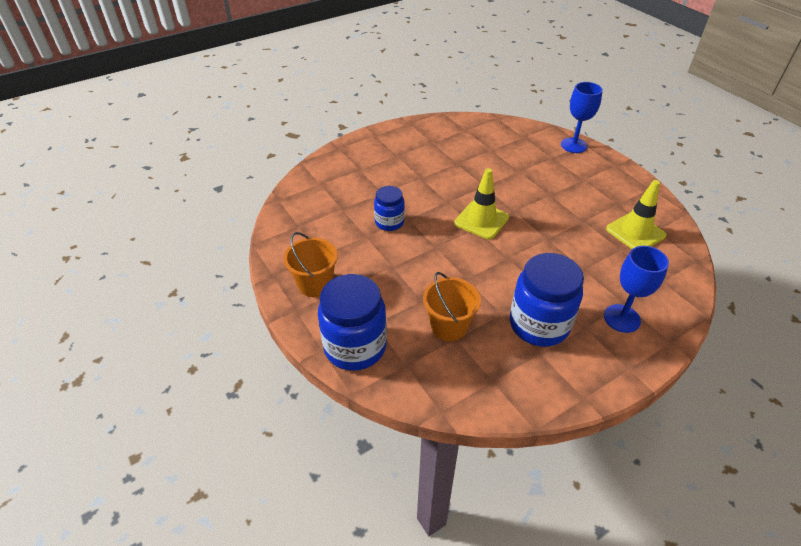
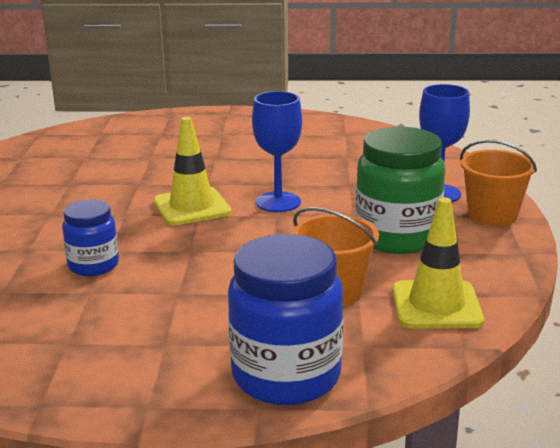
camera: 55 degrees left, 20 degrees down
(315, 284) = (118, 369): orange bucket -> orange bucket (492, 215)
(539, 324) = (397, 237): blue jar -> green jar
(573, 145) = (162, 118): blue goblet -> blue goblet (278, 202)
(635, 232) = (334, 143): yellow traffic cone -> yellow traffic cone (436, 305)

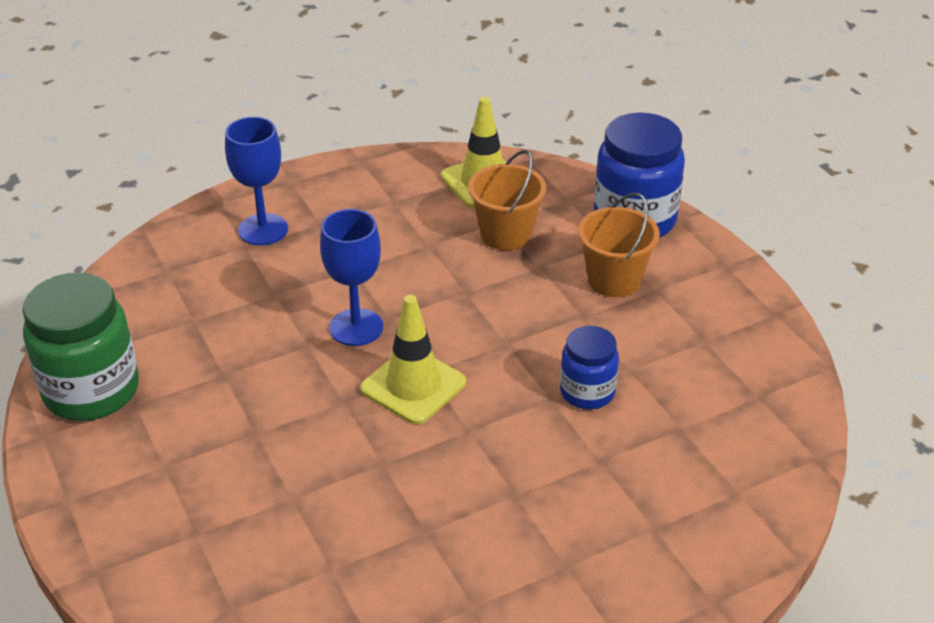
camera: 120 degrees left, 15 degrees up
(397, 237) = (381, 229): green jar -> green jar (91, 391)
(492, 215) = (294, 189): orange bucket -> orange bucket (614, 280)

